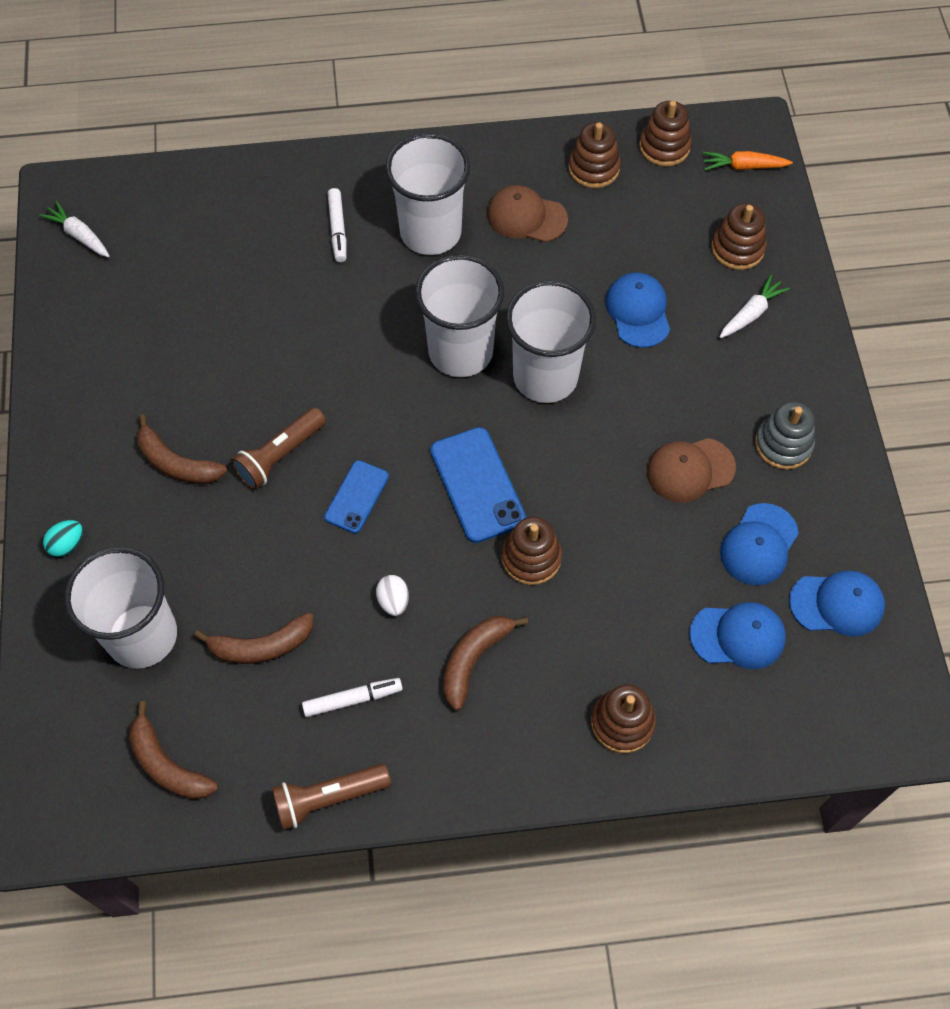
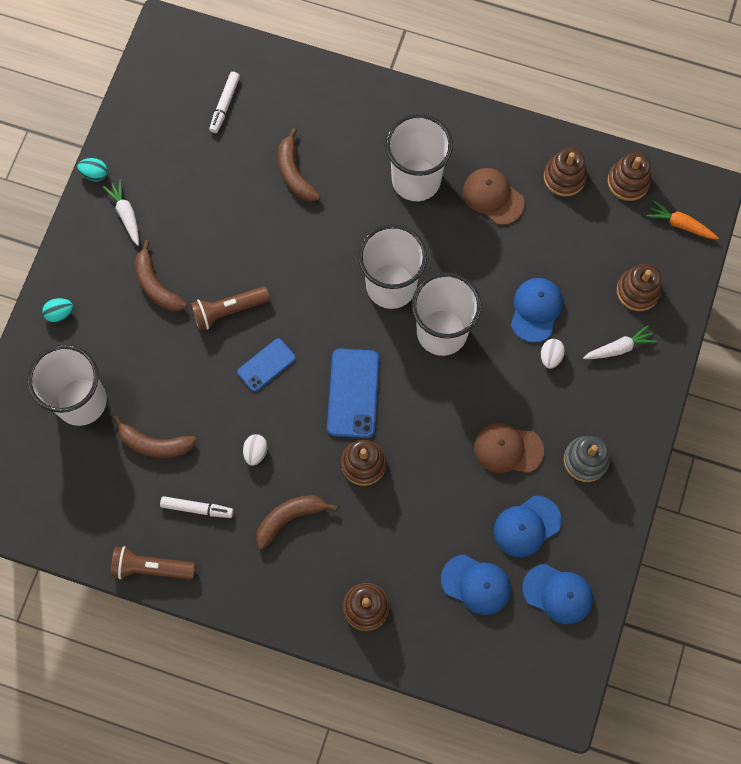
camera: 25 degrees right, 10 degrees up
(41, 371) = (95, 174): none -> turquoise egg
(79, 235) = (164, 75): white carrot -> white carrot (126, 215)
(167, 764) = (60, 497): brown banana -> brown banana (295, 173)
(338, 229) = (350, 148): white marker -> white marker (225, 105)
(682, 353) = (550, 357): none -> white egg

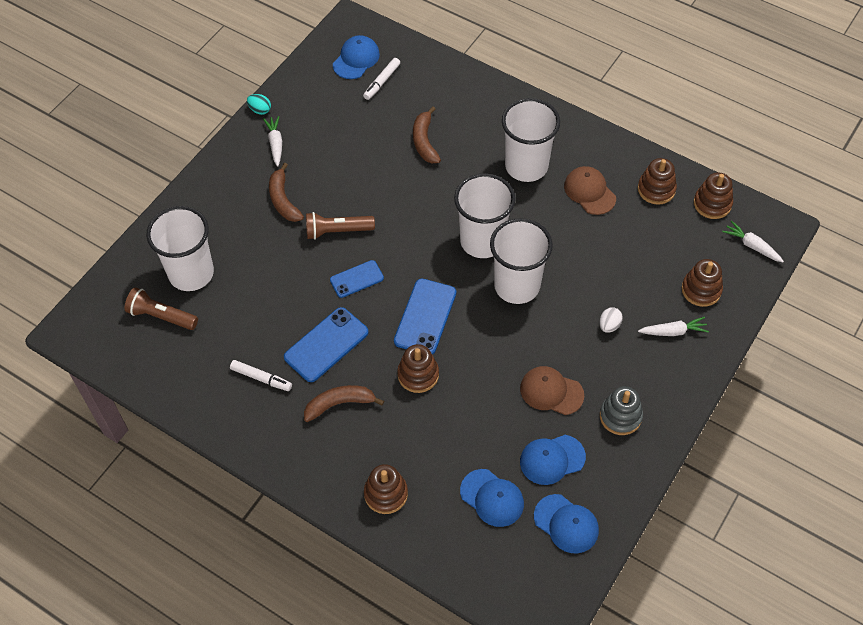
camera: 15 degrees right, 15 degrees down
(60, 313) = (196, 204): turquoise egg -> none
(151, 567) = (206, 417): brown flashlight -> brown flashlight (161, 316)
(154, 444) = (241, 319): brown banana -> none
(255, 452) = (326, 345): white egg -> blue phone
(536, 310) = (605, 286): blue cap -> blue cap (356, 59)
(680, 224) = (752, 246): orange carrot -> white carrot

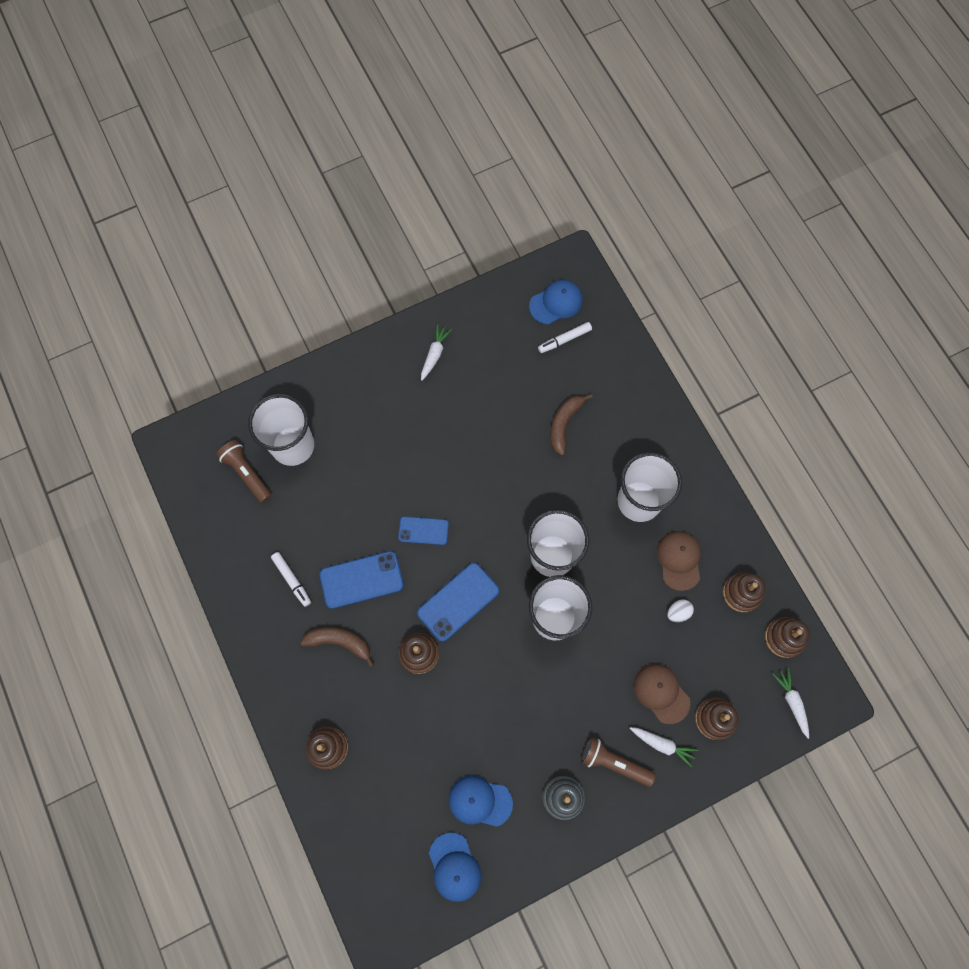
camera: 30 degrees right, 15 degrees up
(260, 110) = (441, 311): turquoise egg -> none
(283, 200) = (408, 416): brown banana -> none
(337, 231) = (435, 473): brown flashlight -> brown flashlight (614, 763)
(492, 498) = (409, 805): blue cap -> none
(551, 392) = (519, 738): brown cap -> brown cap (661, 693)
(609, 325) = (610, 704): white egg -> white egg (678, 612)

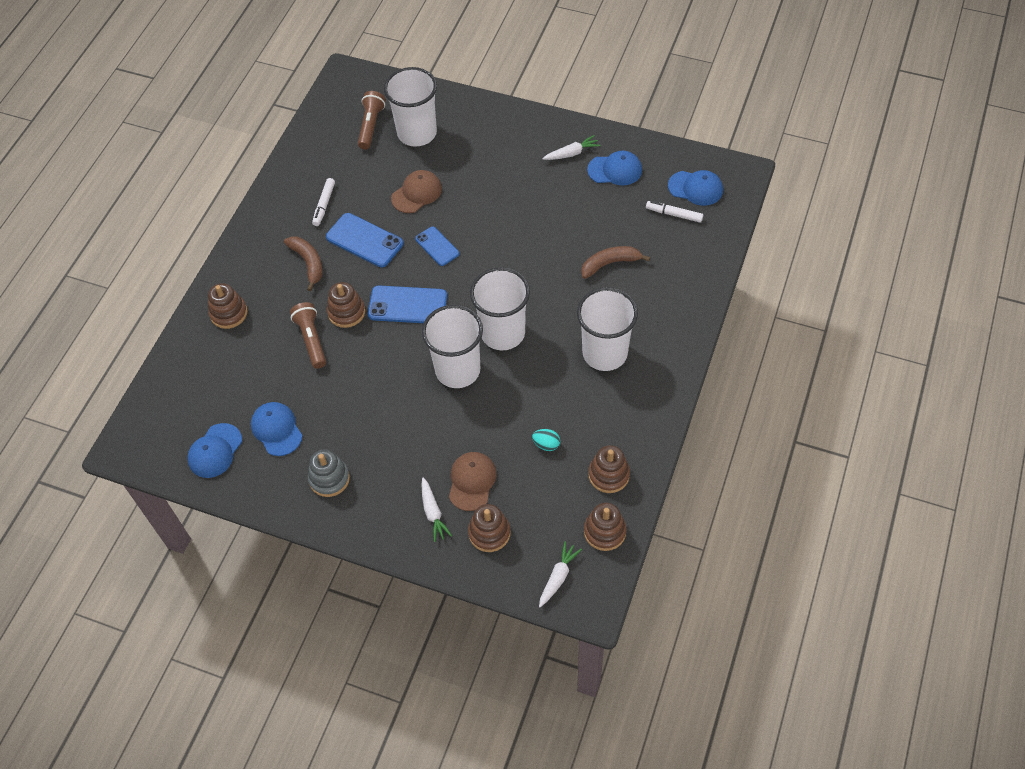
camera: 50 degrees right, 15 degrees down
(482, 340) = (615, 170): none -> blue cap
(614, 763) = (387, 491): brown flashlight -> brown flashlight (311, 340)
(678, 612) = (546, 444): white egg -> turquoise egg
(679, 560) = (588, 414): brown cap -> brown cap (417, 193)

